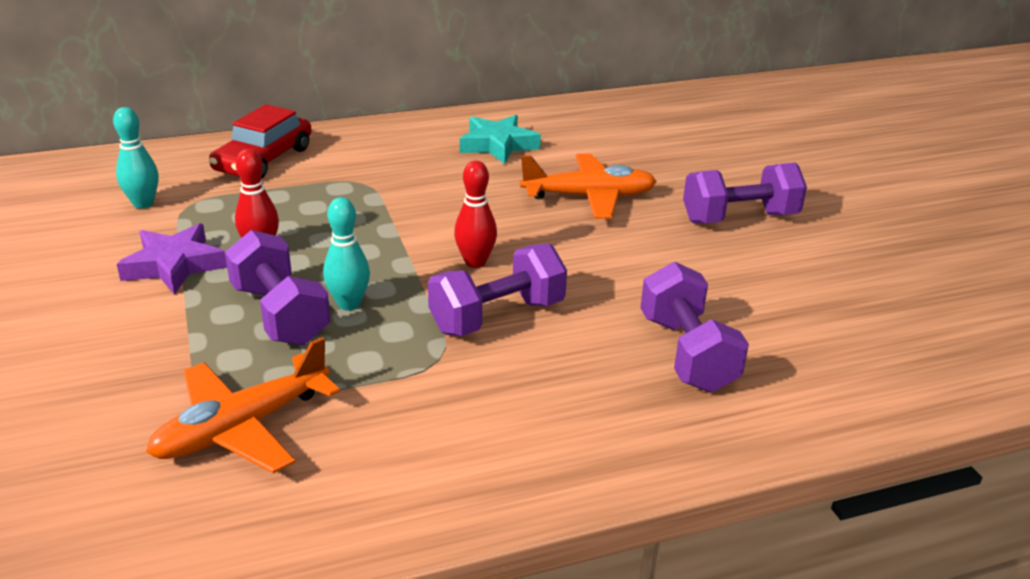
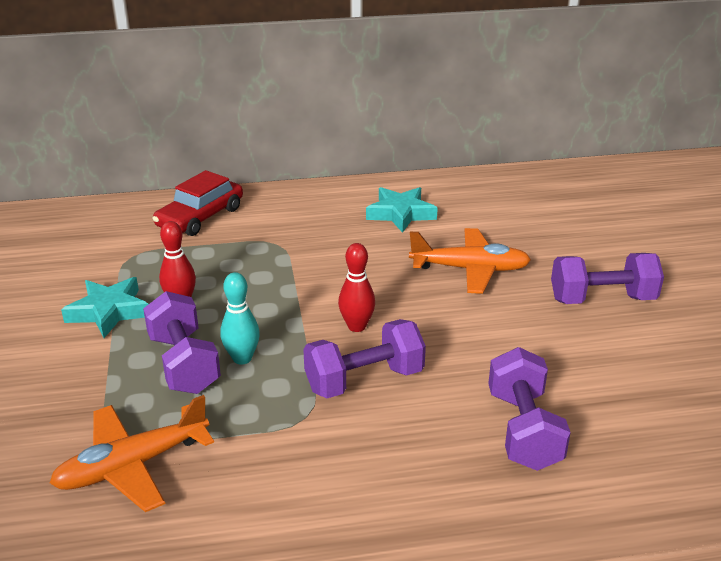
camera: 10 degrees right, 0 degrees up
(143, 204) = (96, 253): turquoise bowling pin -> none
(174, 265) = (109, 312): purple star -> turquoise star

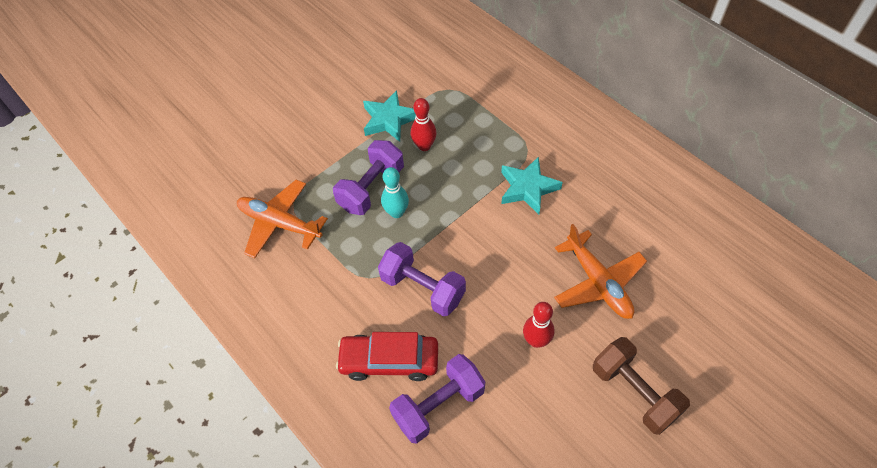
camera: 60 degrees right, 25 degrees up
(200, 217) = (521, 90): red car -> red car (389, 361)
(356, 326) = (473, 252): red bowling pin -> red bowling pin (536, 340)
(401, 214) = (635, 197): turquoise star -> turquoise star (528, 188)
(602, 299) = (634, 392): purple dumbbell -> brown dumbbell

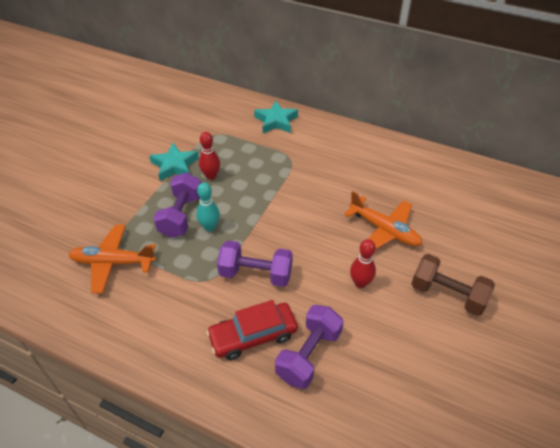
camera: 25 degrees left, 10 degrees down
(528, 188) = (303, 183): turquoise star -> turquoise star (276, 121)

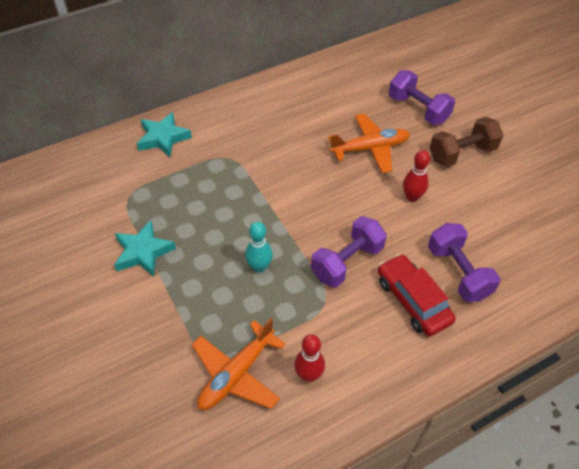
camera: 55 degrees left, 5 degrees up
(181, 215) = (223, 282): purple dumbbell -> purple dumbbell (418, 109)
(211, 176) = (190, 230): red bowling pin -> red bowling pin (308, 375)
(253, 335) = (413, 300): red car -> red car turned 135 degrees clockwise

